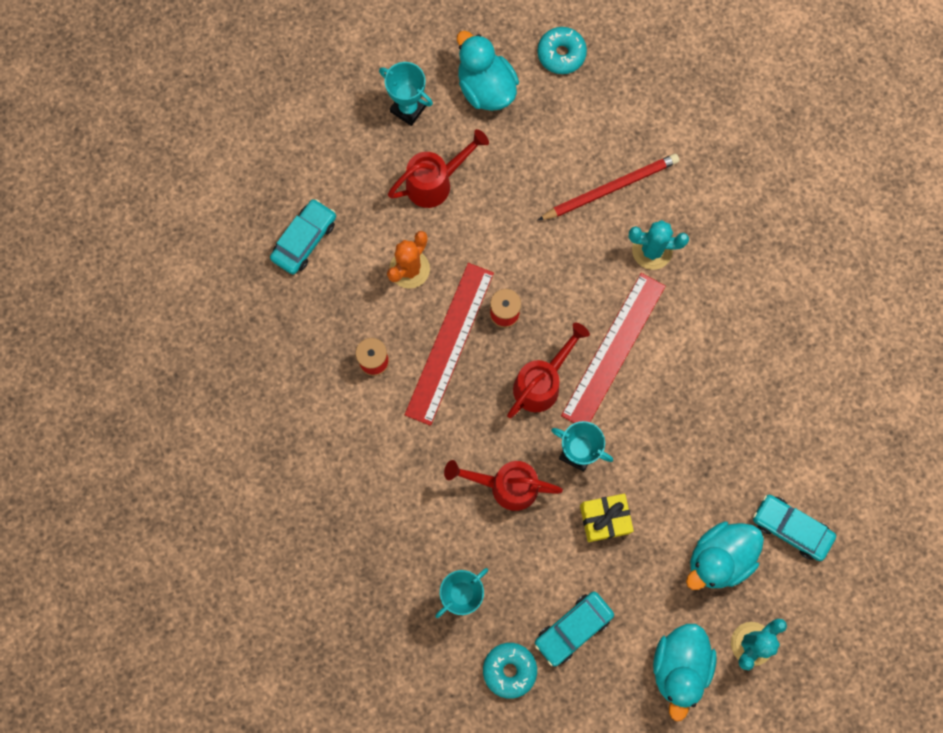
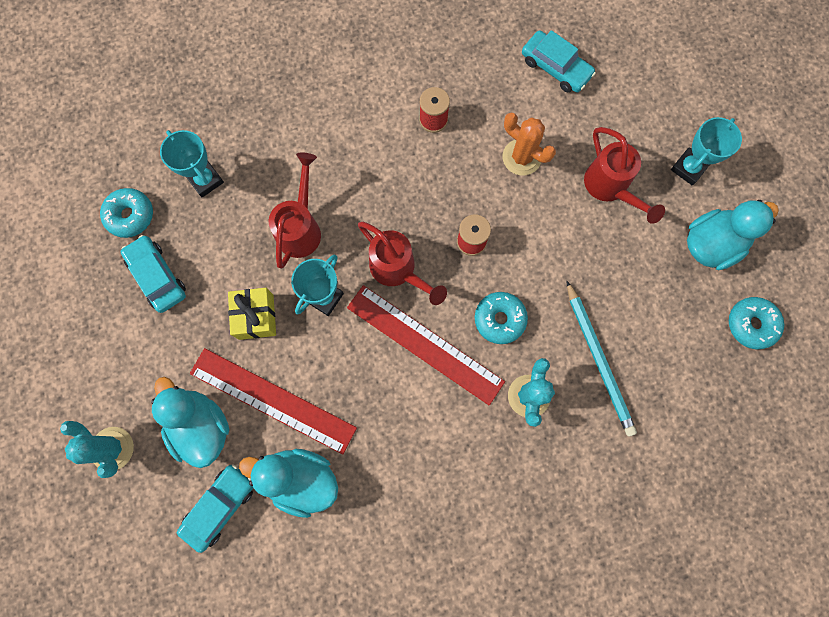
camera: 95 degrees right, 0 degrees up
(449, 343) = (445, 188): red ruler -> red ruler (272, 400)
(581, 281) = (499, 319): none -> turquoise donut
(610, 188) = (599, 360): red pencil -> turquoise pencil
(679, 666) = (104, 373): turquoise duck -> turquoise duck (301, 479)

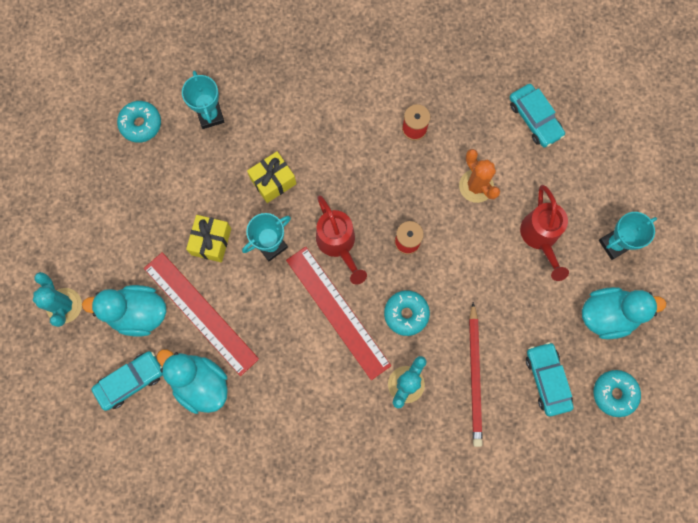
camera: 20 degrees right, 0 degrees up
(157, 276) = (145, 181): turquoise car -> turquoise car (547, 379)
(201, 426) = (138, 313): turquoise duck -> turquoise duck turned 75 degrees counterclockwise
(301, 227) = (273, 181): red watering can -> yellow gift
(599, 360) = (475, 376): turquoise pencil -> red pencil

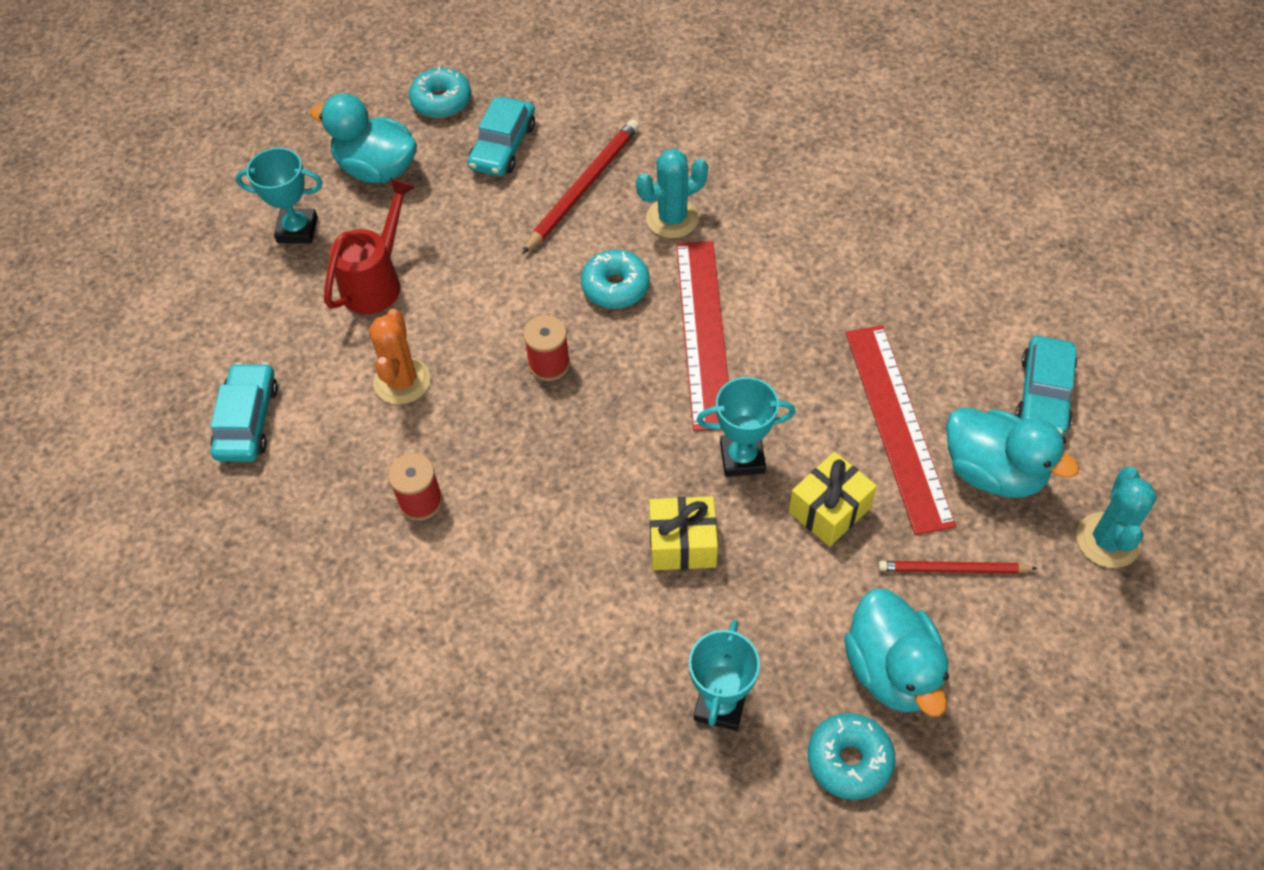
camera: 145 degrees left, 20 degrees down
(130, 381) = (1043, 394): turquoise car -> turquoise car turned 75 degrees counterclockwise
(135, 244) = (953, 569): none -> red pencil
(200, 383) = (943, 345): turquoise duck -> turquoise duck (892, 670)
(338, 245) = (645, 409): red watering can -> none

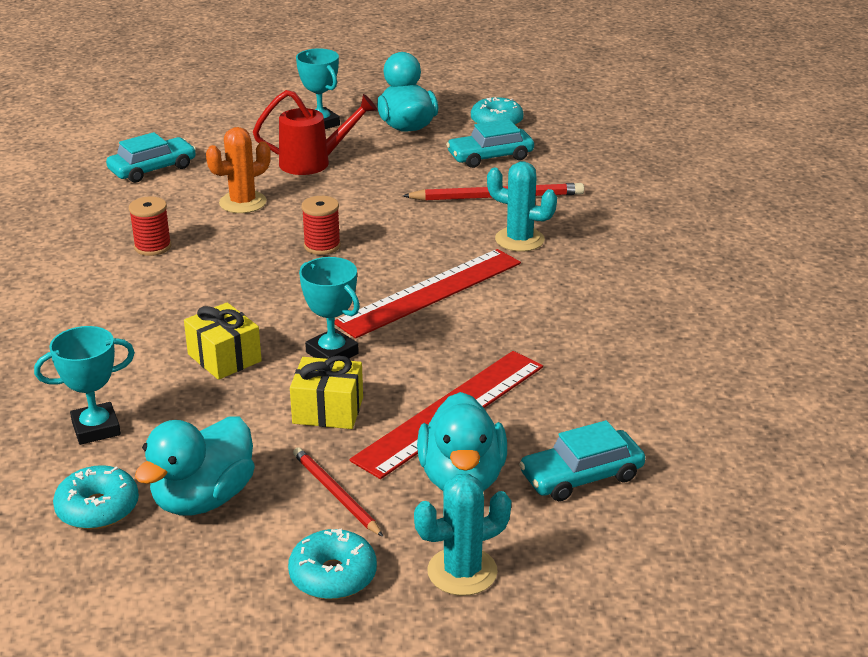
camera: 50 degrees right, 25 degrees down
(615, 287) = (424, 243): turquoise donut -> turquoise donut (333, 576)

